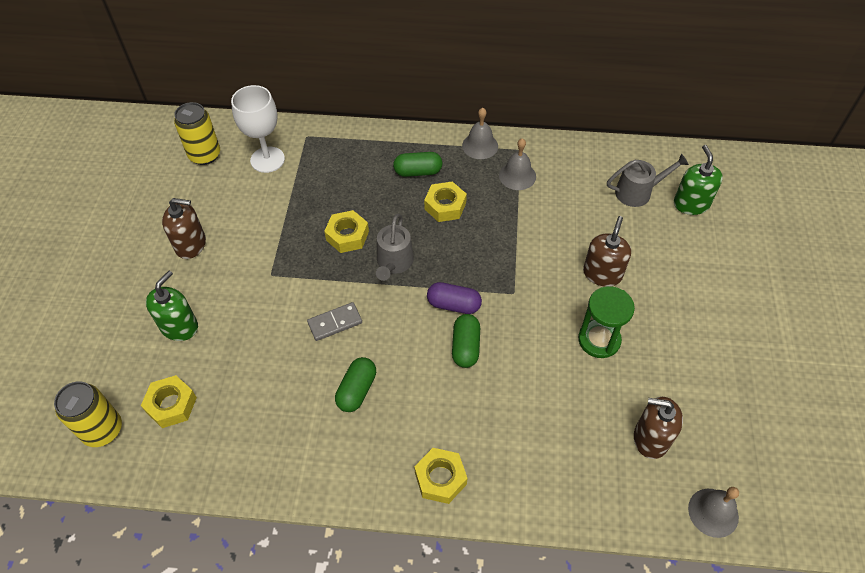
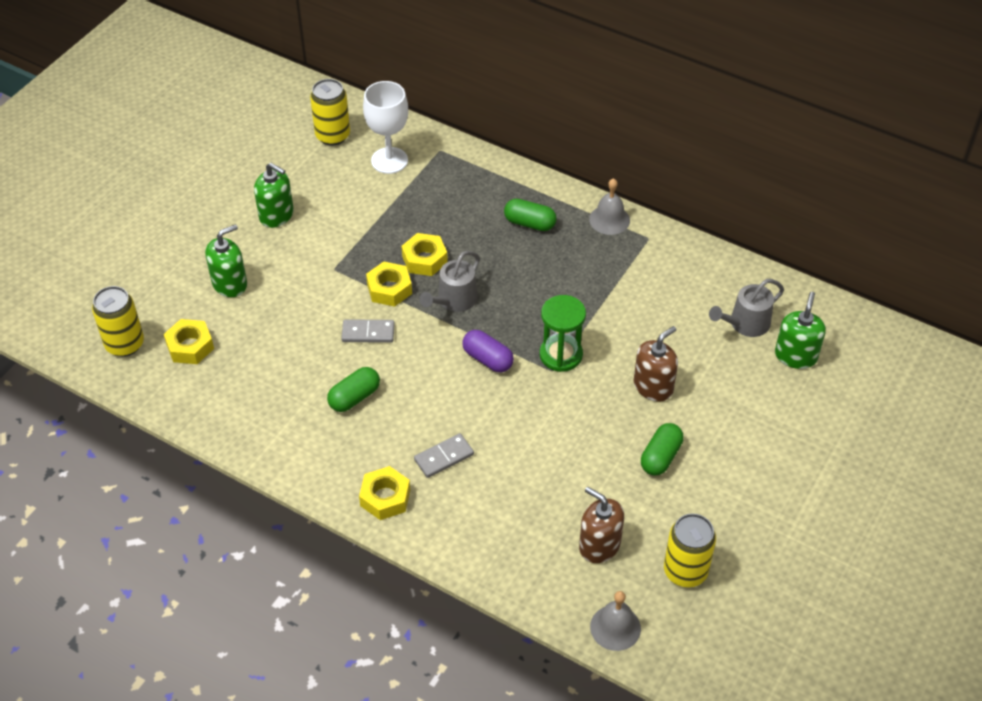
camera: 25 degrees right, 5 degrees down
(190, 244) = (276, 215): brown soap dispenser -> green soap dispenser
(445, 206) = (536, 266): yellow nut -> yellow nut (389, 289)
(465, 347) = (476, 400): green capsule -> green capsule (660, 457)
(470, 414) = (444, 457): none -> grey domino
(517, 176) = (629, 263): grey bell -> none
(599, 340) = (608, 443): green hourglass -> green hourglass (561, 355)
(637, 192) = (745, 324): grey watering can -> grey watering can turned 135 degrees clockwise
(733, 430) = (685, 571): none -> yellow can

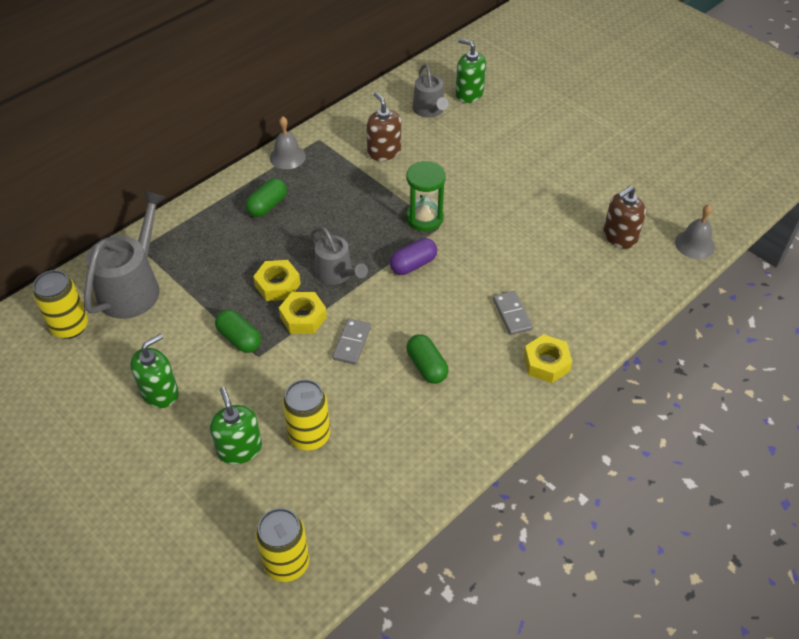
camera: 75 degrees left, 0 degrees up
(190, 346) = (313, 497): yellow nut -> none
(389, 160) = (133, 287): white goblet -> grey watering can
(653, 386) = (474, 172): brown soap dispenser -> brown soap dispenser (384, 151)
(660, 457) = (544, 184): green capsule -> green capsule (239, 339)
(685, 571) = (650, 196): yellow can -> yellow can (309, 436)

